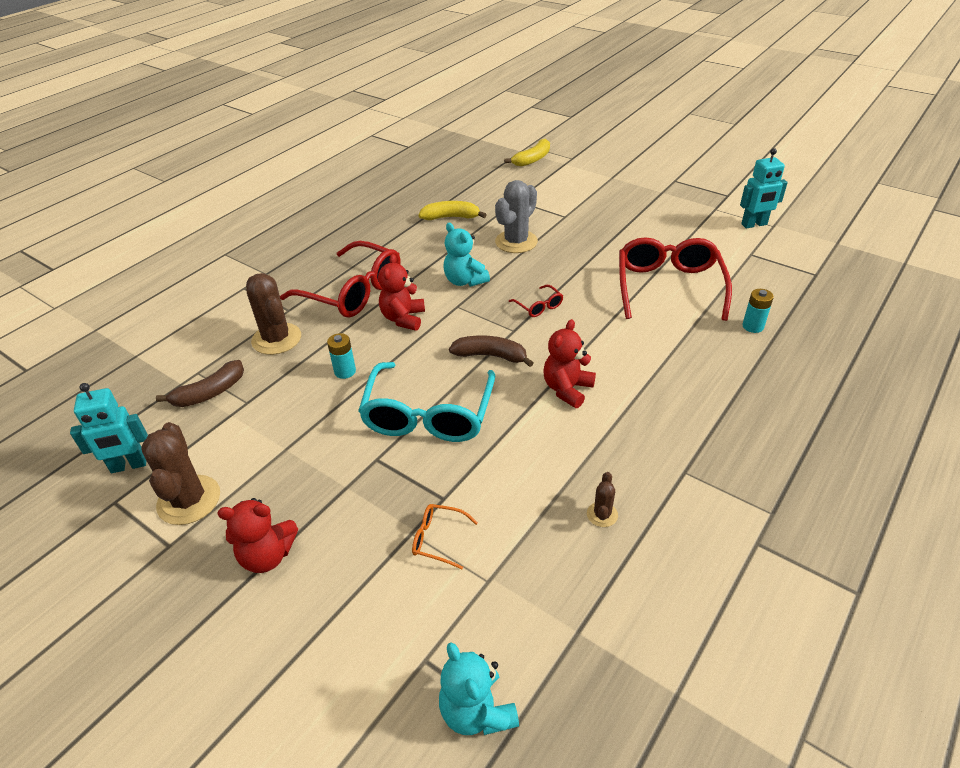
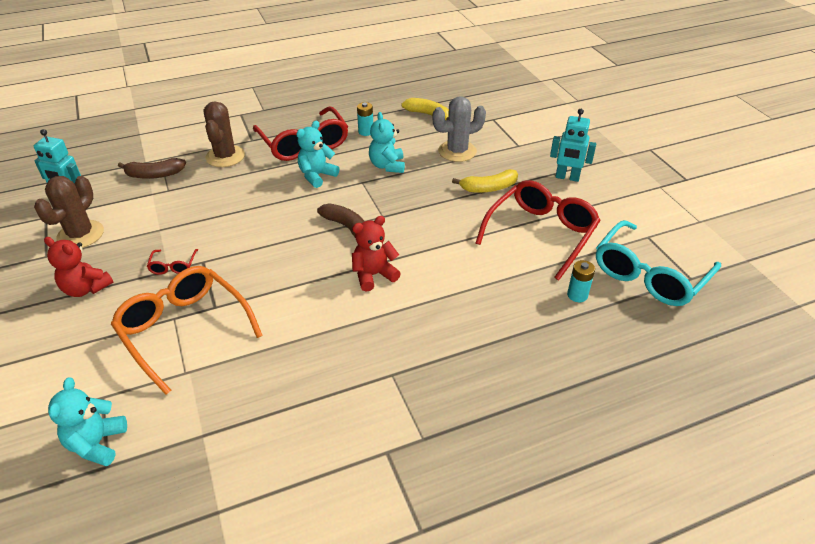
camera: 30 degrees right, 0 degrees up
(345, 371) = (243, 196): turquoise battery -> turquoise battery (366, 132)
(403, 318) = (317, 176): red teddy bear -> turquoise teddy bear
(429, 414) = (264, 248): turquoise glasses -> turquoise glasses (650, 274)
(439, 539) = (185, 331): orange glasses -> orange glasses, size x2.37
(532, 159) = (542, 90): yellow banana -> yellow banana (488, 188)
(538, 306) = (420, 206): red glasses -> red glasses (173, 266)
(602, 514) = (301, 371): brown cactus -> none
(754, 224) = (681, 213): turquoise robot -> turquoise robot (567, 177)

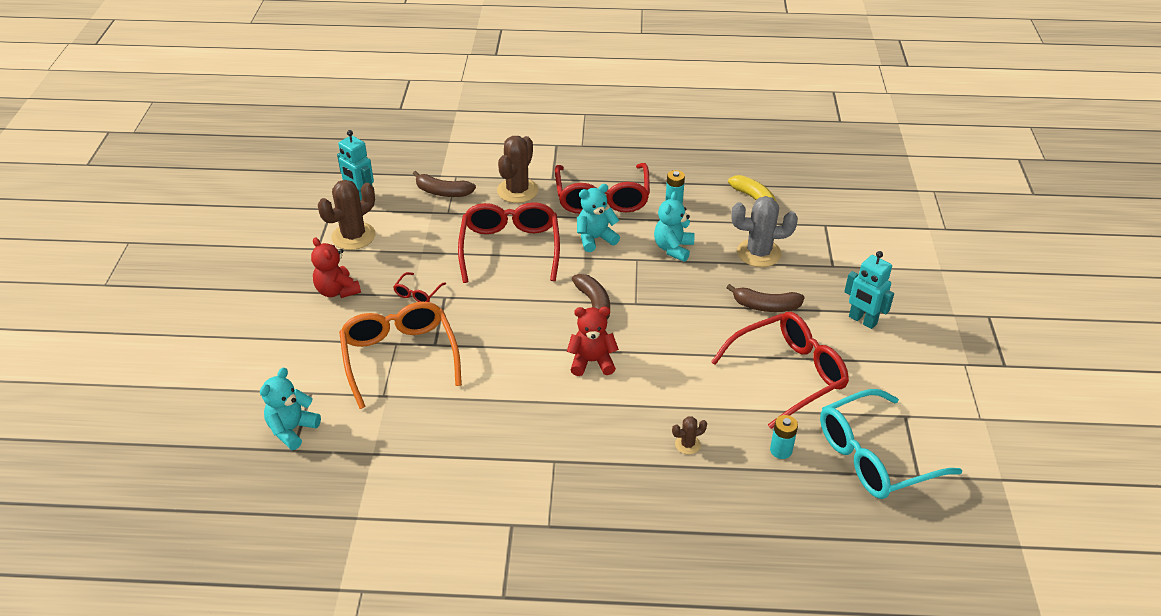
camera: 25 degrees right, 0 degrees up
(244, 204) = (510, 249): none -> red glasses
(488, 188) = (765, 306): yellow banana -> brown banana
(500, 317) = (687, 444): none -> brown cactus

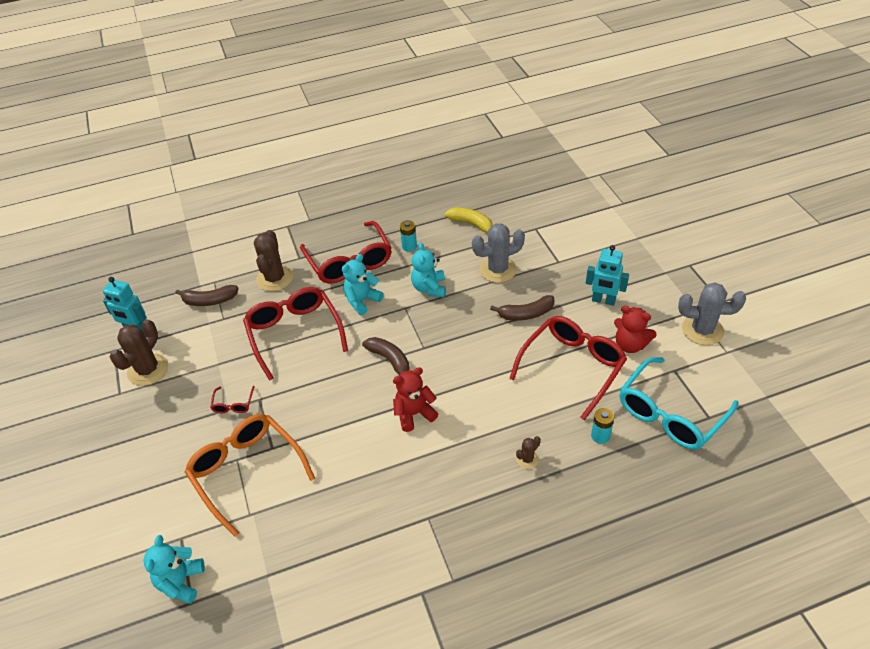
camera: 20 degrees left, 5 degrees up
(337, 291) = (158, 428): red teddy bear -> red teddy bear (630, 345)
(963, 387) = (702, 330): none -> grey cactus

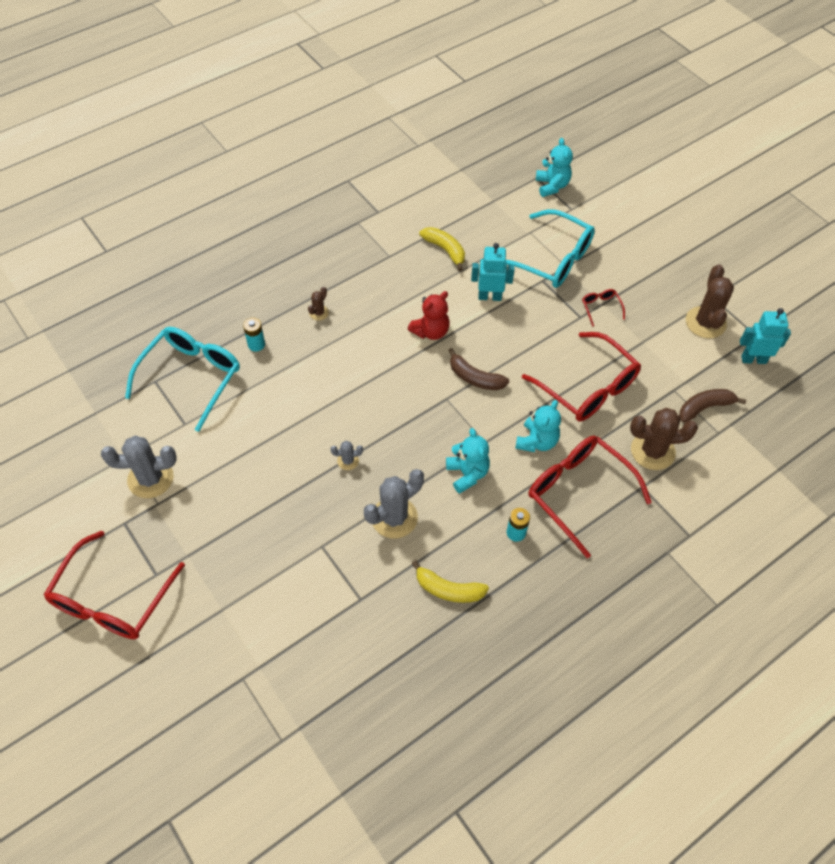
camera: 160 degrees right, 10 degrees up
(247, 472) = (551, 258): orange glasses -> turquoise glasses
(275, 278) = (652, 451): brown cactus -> brown cactus turned 75 degrees counterclockwise
(359, 511) = (445, 250): none -> yellow banana
(526, 314) = (348, 461): brown banana -> grey cactus
(572, 368) = (289, 406): red glasses -> red glasses (113, 598)
(603, 300) = (262, 496): turquoise robot -> turquoise robot (490, 296)
(630, 345) = (230, 444): red teddy bear -> none

